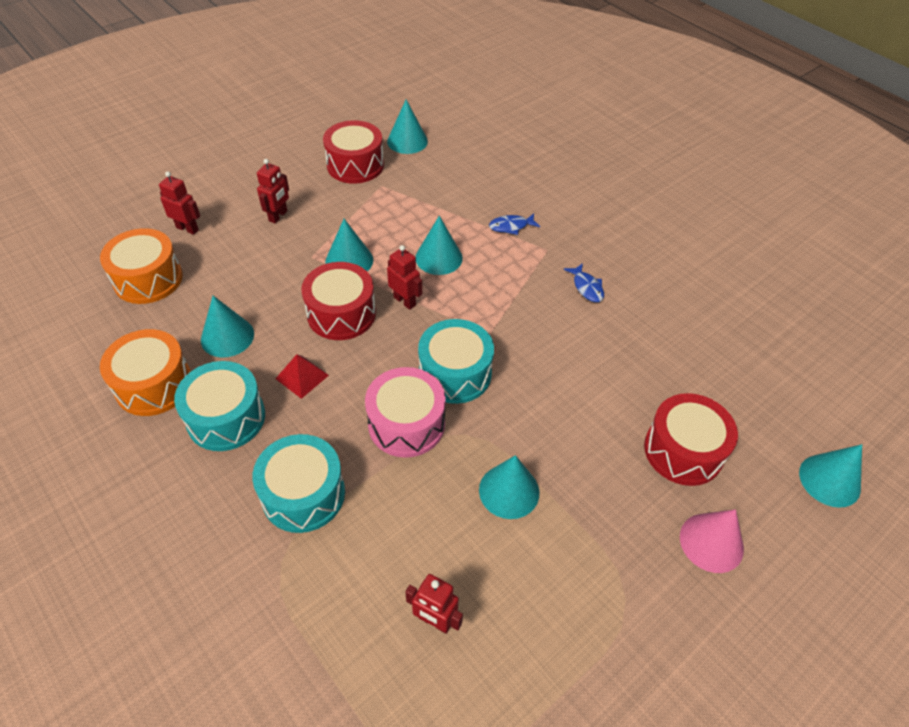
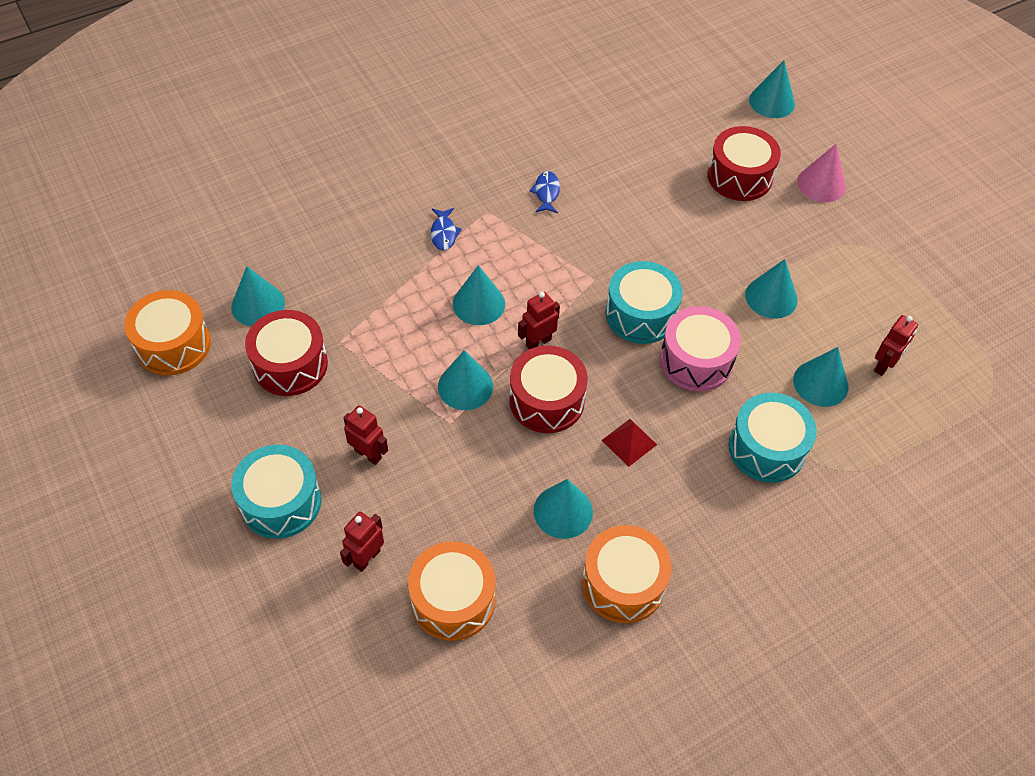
camera: 80 degrees left, 5 degrees up
(226, 418) = (674, 512): turquoise drum -> turquoise drum (281, 502)
(363, 111) = (173, 344): none -> orange drum
(396, 547) = (820, 383): none -> turquoise cone
(587, 287) = (546, 193): blue fish -> blue fish turned 75 degrees counterclockwise

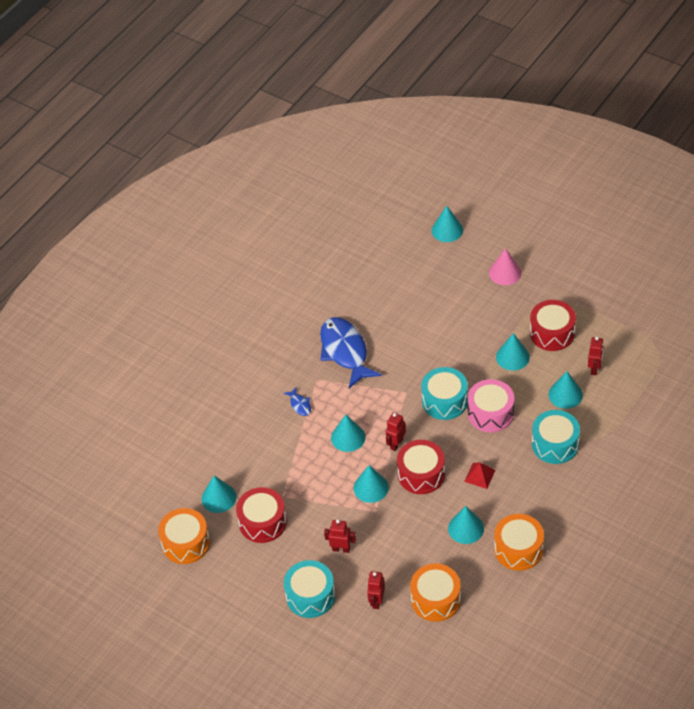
camera: 20 degrees left, 5 degrees down
(546, 193) = (345, 351): blue fish -> blue fish, size x2.39
(739, 176) = (454, 289): red drum -> red drum (552, 333)

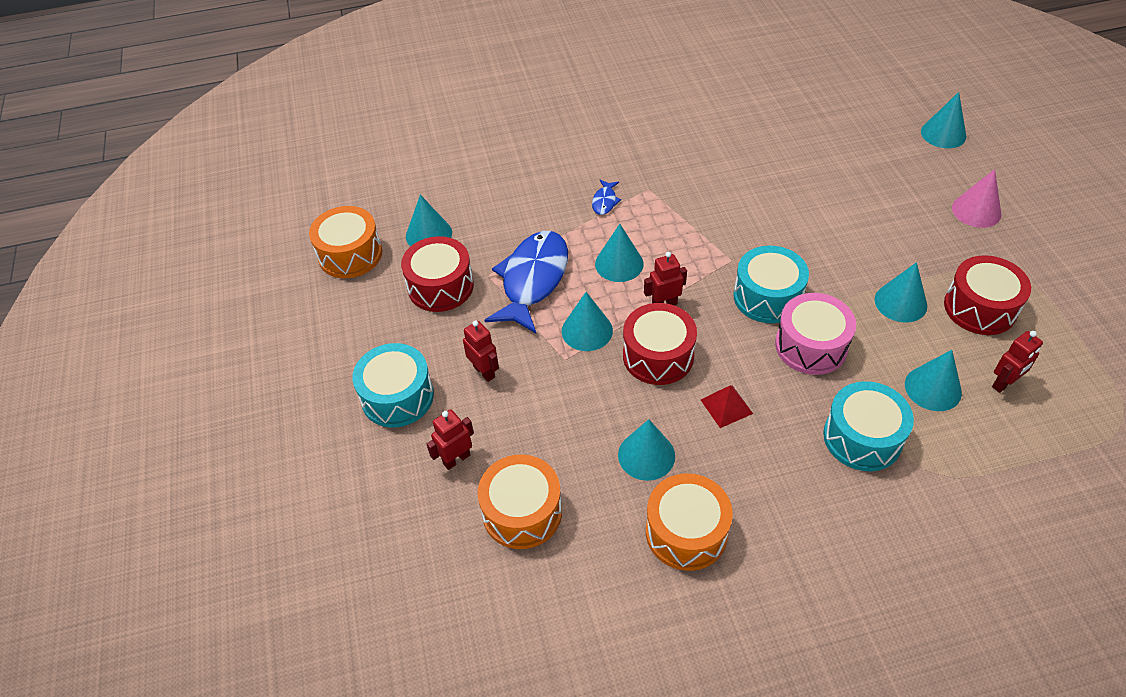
camera: 40 degrees right, 0 degrees up
(345, 351) = (706, 181): blue fish -> blue fish (532, 280)

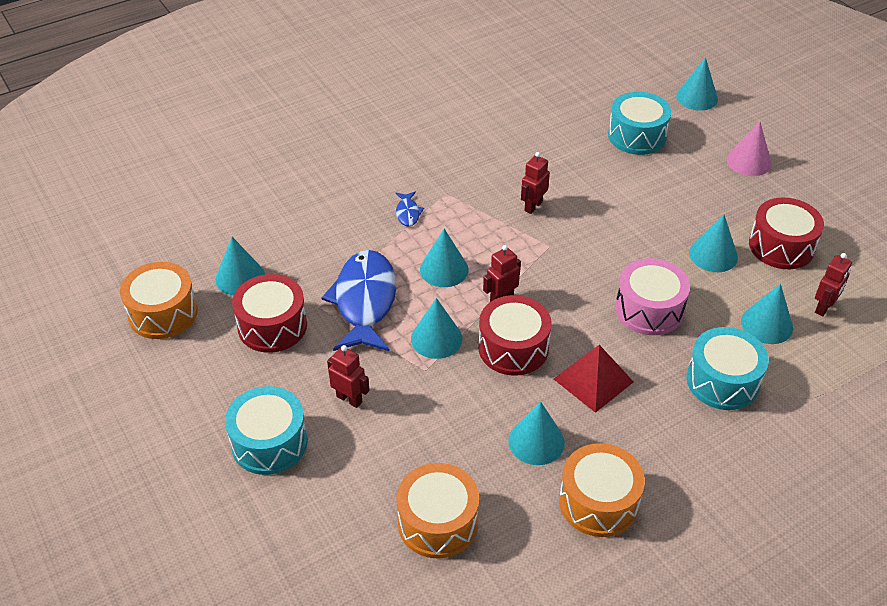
camera: 20 degrees left, 5 degrees down
(456, 459) = (353, 488): red robot -> red robot (533, 206)
(726, 406) = (593, 380): red pyramid -> red pyramid, size x1.53
(767, 297) = (594, 273): turquoise drum -> turquoise drum (637, 136)

